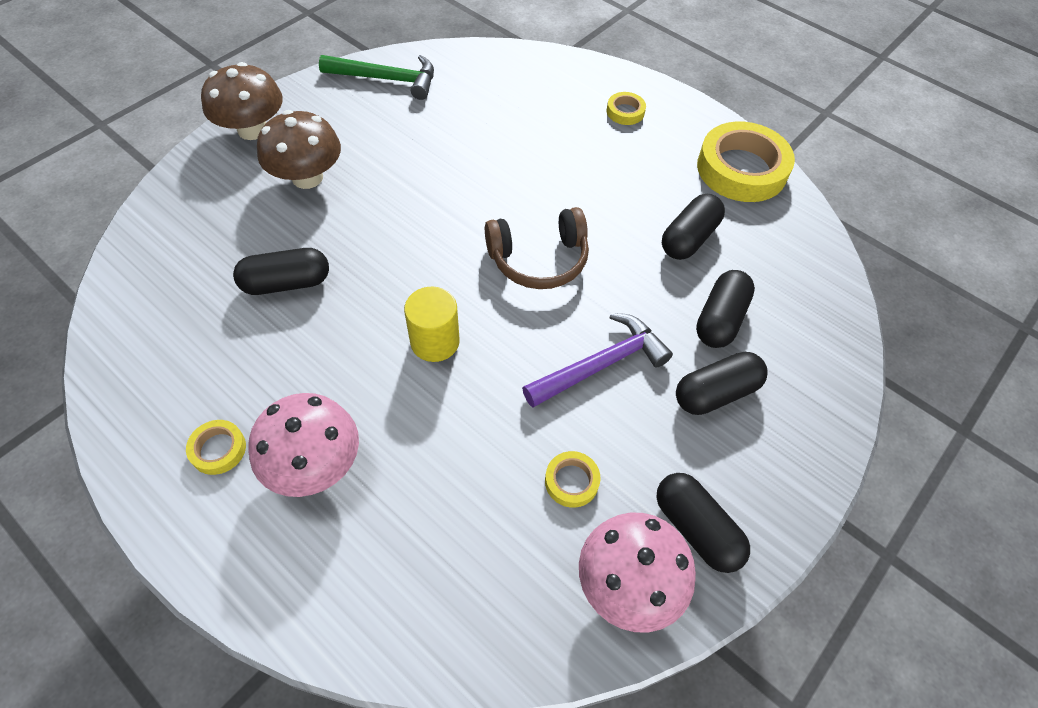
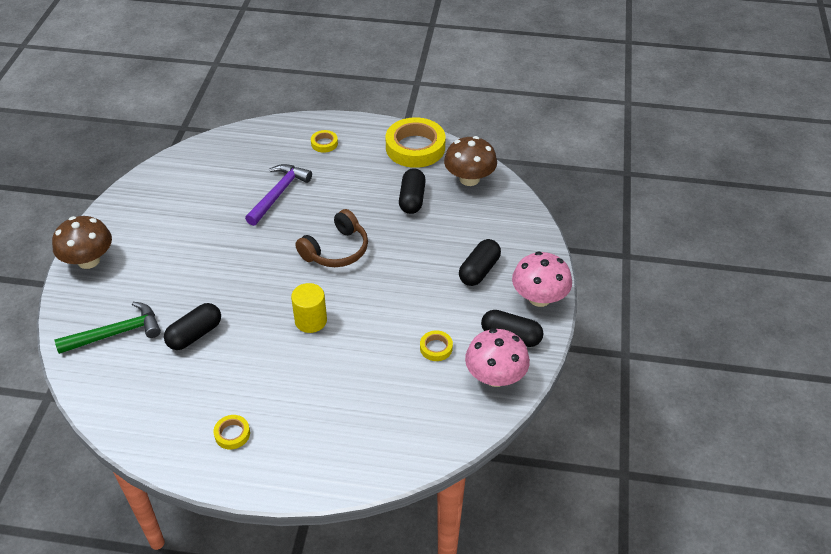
camera: 30 degrees left, 10 degrees down
(307, 177) = (153, 271): brown mushroom -> brown mushroom (469, 179)
(314, 464) = (294, 412): pink mushroom -> pink mushroom (539, 298)
(386, 79) = (153, 189): green hammer -> green hammer (116, 333)
(601, 365) = (411, 287): purple hammer -> purple hammer (278, 194)
(720, 319) = (457, 233): black capsule -> none

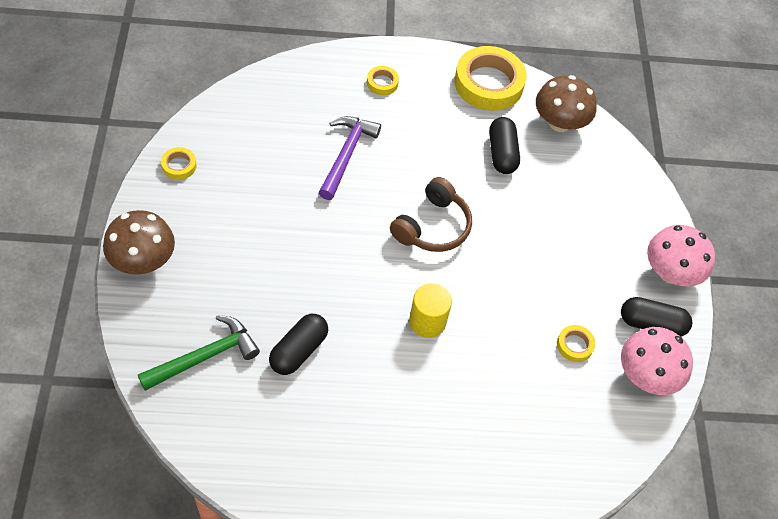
camera: 15 degrees left, 10 degrees up
(232, 434) = (376, 475): yellow tape -> yellow tape (179, 166)
(479, 271) = (598, 242): black capsule -> none

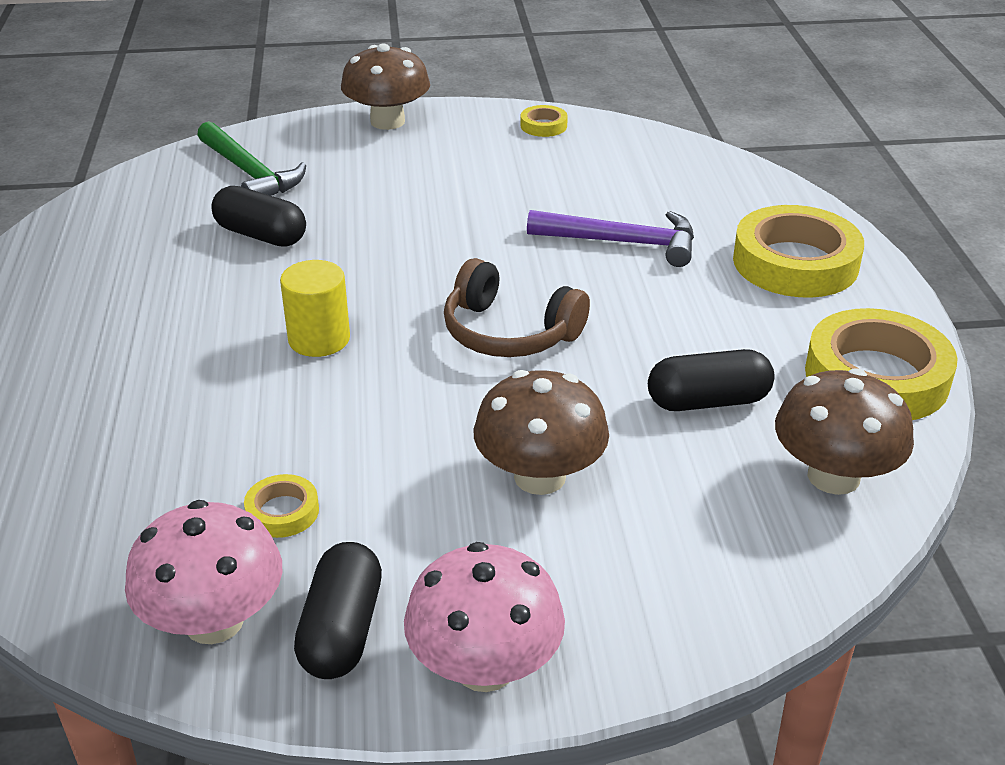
camera: 90 degrees right, 20 degrees down
(382, 83) = (795, 262): yellow tape -> yellow tape, size x2.22
(554, 233) = (540, 477): none -> brown mushroom

